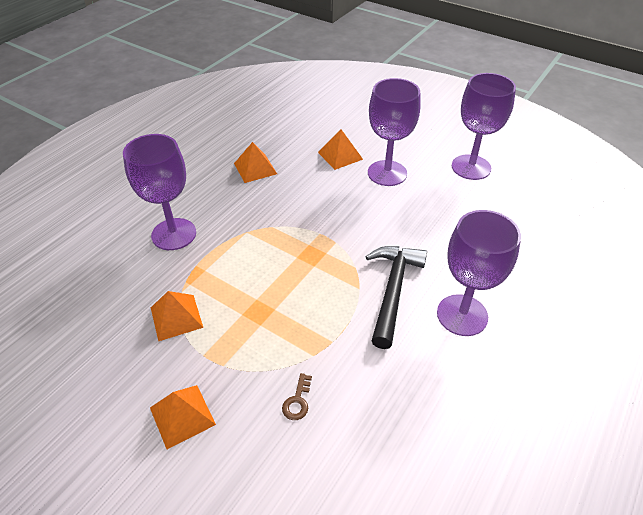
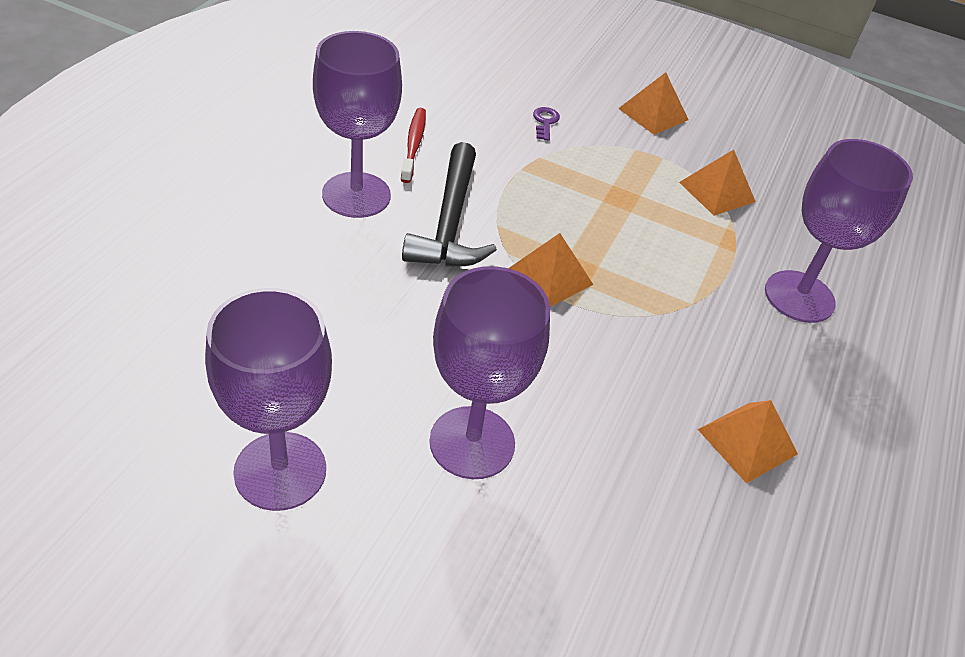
camera: 165 degrees right, 0 degrees up
(297, 401) = (545, 122): brown key -> purple key
(340, 155) = (583, 491): orange pyramid -> orange pyramid (549, 277)
(421, 369) = (414, 144): none -> red toothbrush

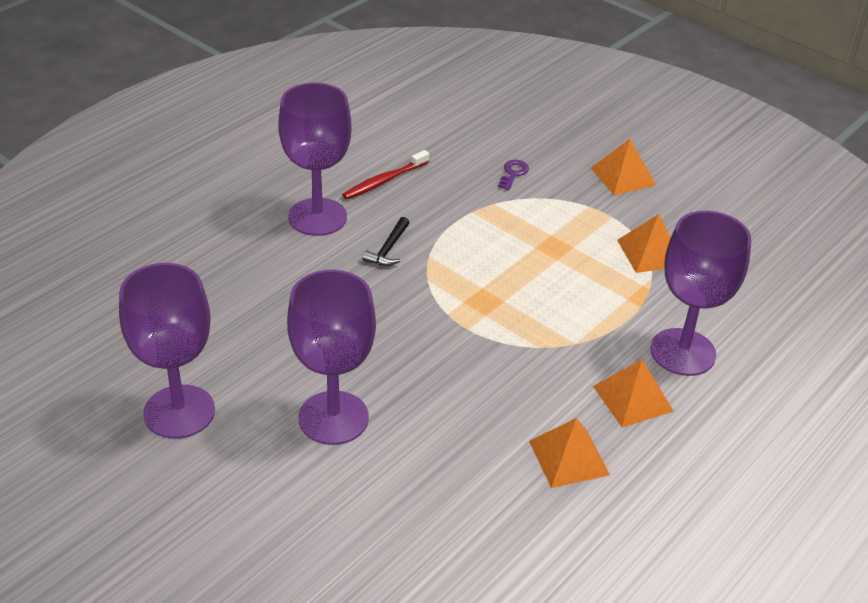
camera: 20 degrees right, 5 degrees down
(414, 144) = (384, 181): red toothbrush -> red toothbrush turned 150 degrees counterclockwise
(450, 223) = (388, 249): black hammer -> black hammer, size x0.48
(549, 277) = (455, 304): orange pyramid -> orange pyramid (633, 398)

